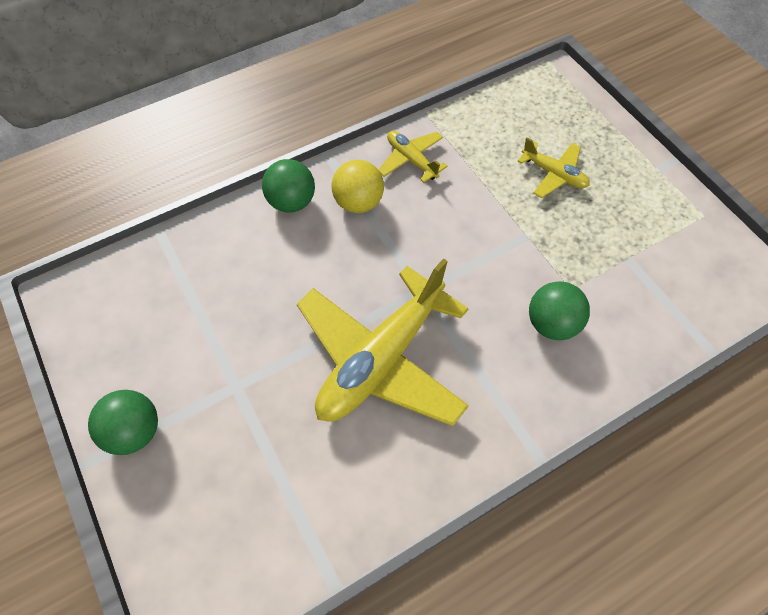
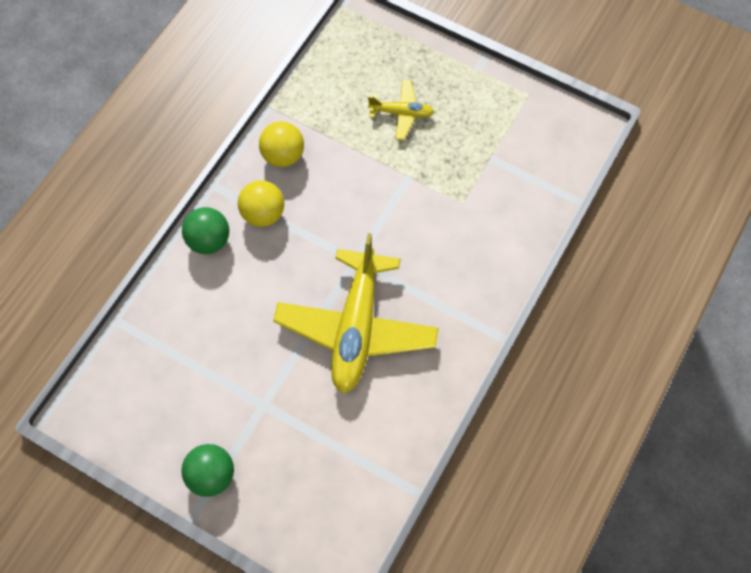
camera: 30 degrees left, 5 degrees up
(411, 160) = (283, 155): yellow plane -> yellow ball
(551, 323) = (461, 237): green ball -> none

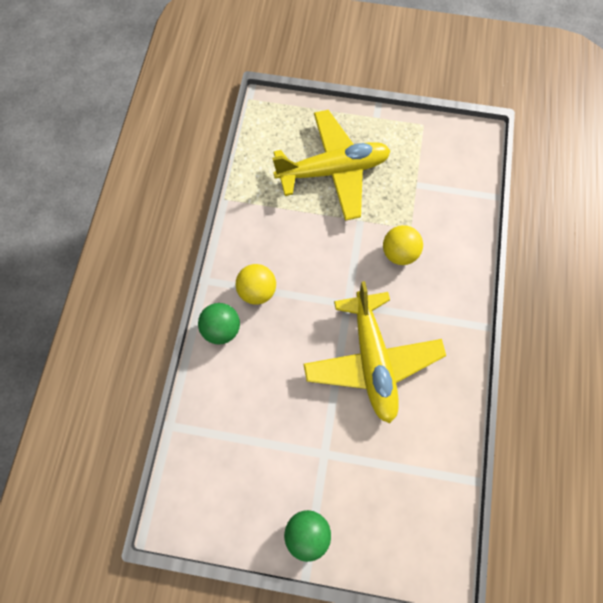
camera: 20 degrees left, 5 degrees up
(283, 155) = (253, 236): yellow ball -> yellow ball (399, 253)
(401, 113) = (333, 171): yellow plane -> yellow plane, size x2.12

